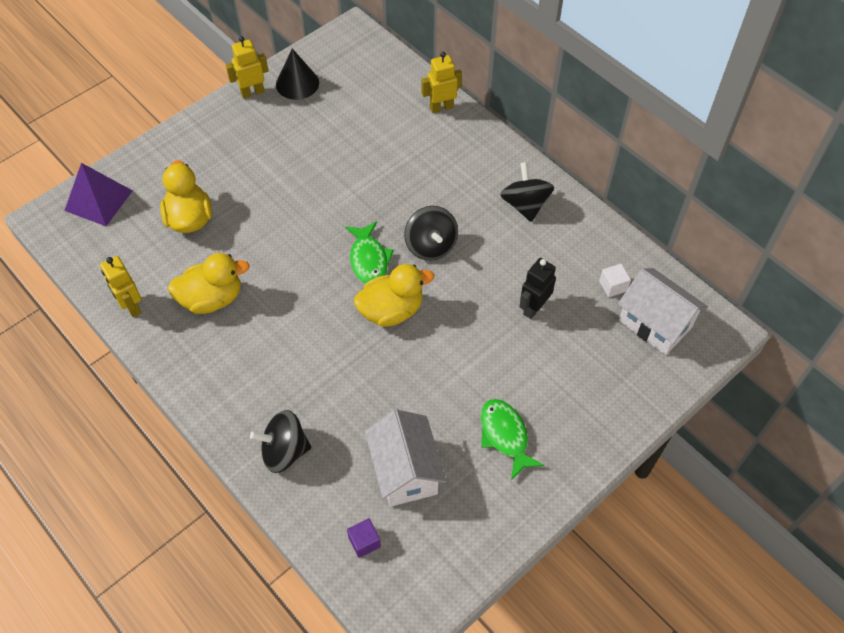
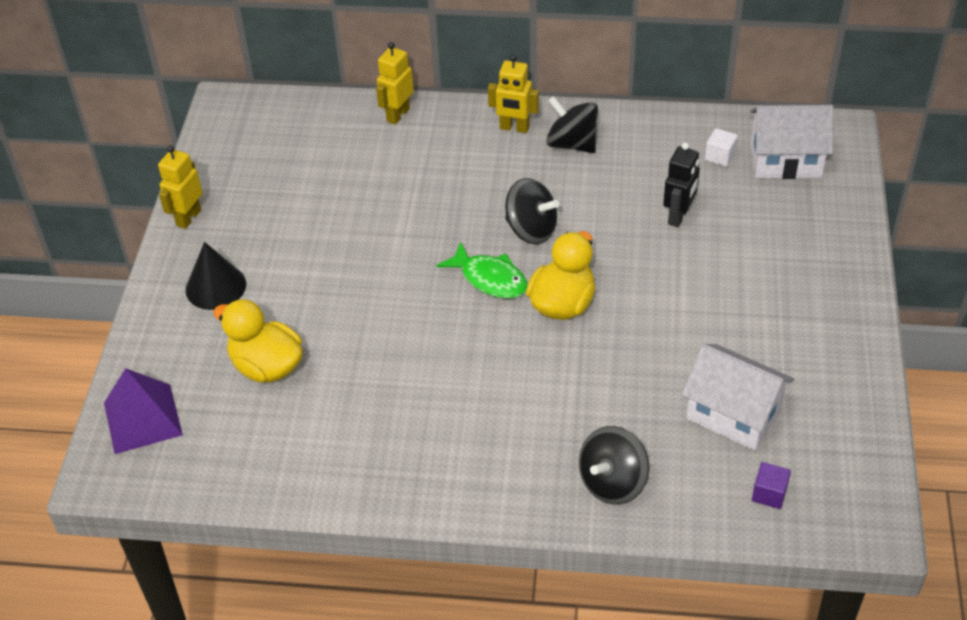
camera: 40 degrees left, 10 degrees down
(131, 306) = (306, 482): yellow robot -> yellow robot (514, 128)
(212, 298) = (381, 415): yellow duck -> none
(297, 83) = (226, 181): black cone -> black cone (215, 287)
(505, 436) = (777, 326): green fish -> none
(533, 308) = (678, 216): black robot -> black robot turned 150 degrees counterclockwise

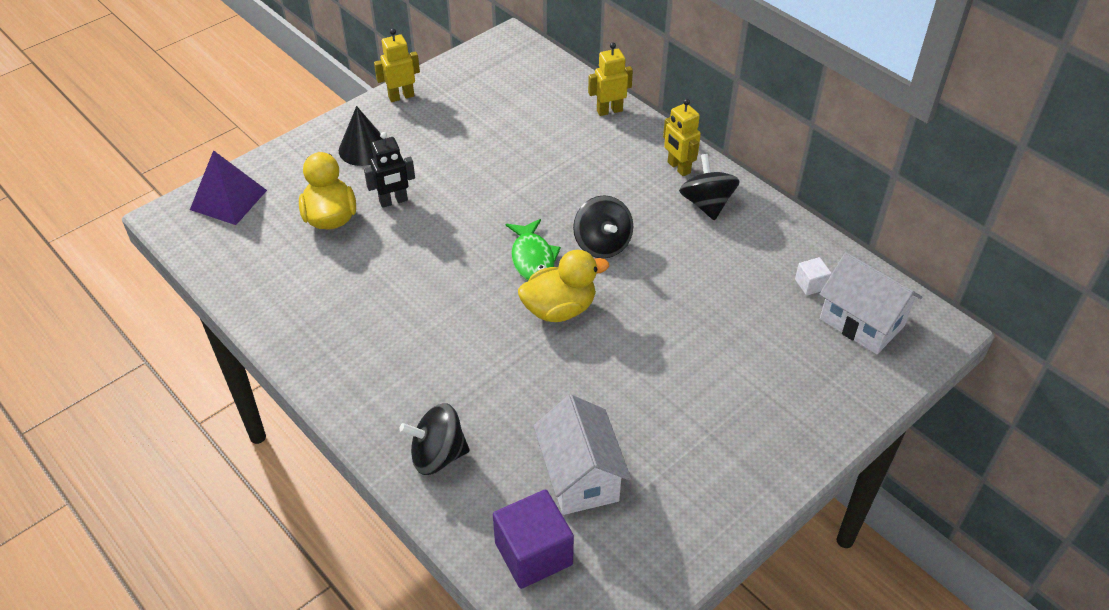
camera: 40 degrees right, 0 degrees up
(678, 216) = (722, 306): black robot -> black robot (393, 201)
(769, 494) = (533, 553): purple cube -> purple cube, size x2.00

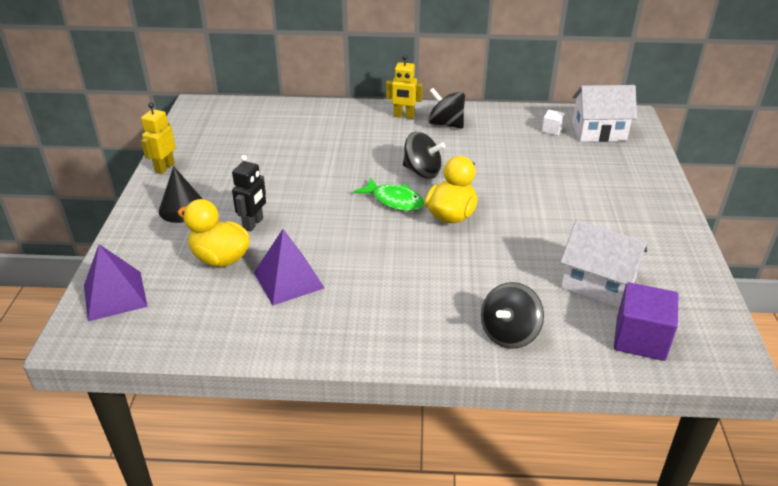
camera: 45 degrees left, 10 degrees down
(350, 274) = (288, 280): none -> purple pyramid
(609, 110) = (320, 110): yellow robot -> none

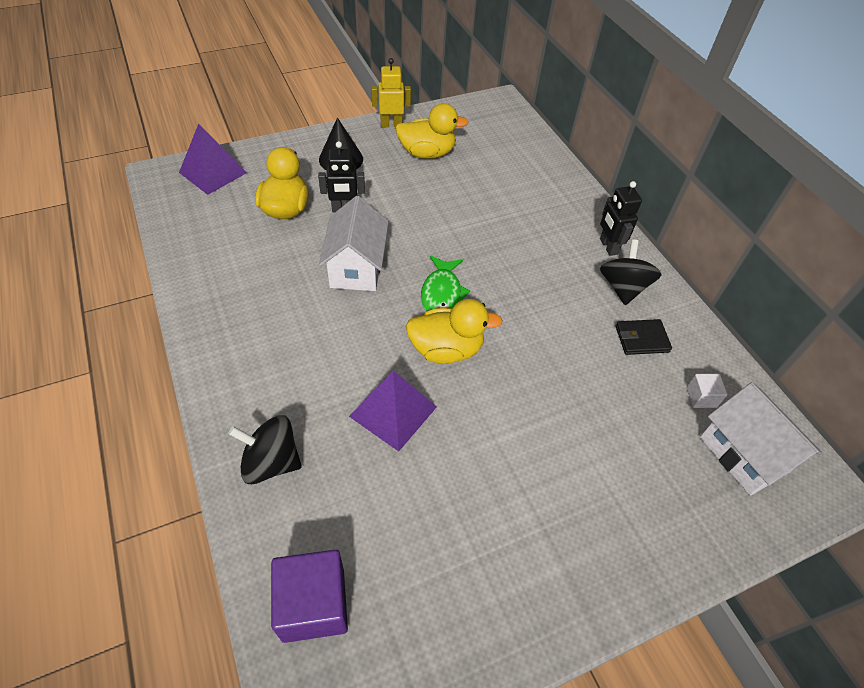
camera: 60 degrees right, 15 degrees up
(224, 160) = (427, 153): none -> yellow duck
(288, 280) = (277, 263): purple pyramid -> purple pyramid (393, 411)
(404, 116) = (608, 246): yellow robot -> black robot
(422, 171) = (510, 298): black spinning top -> none
(494, 133) = (641, 339): none -> black wallet
(597, 284) = (395, 532): white house -> white house (356, 267)

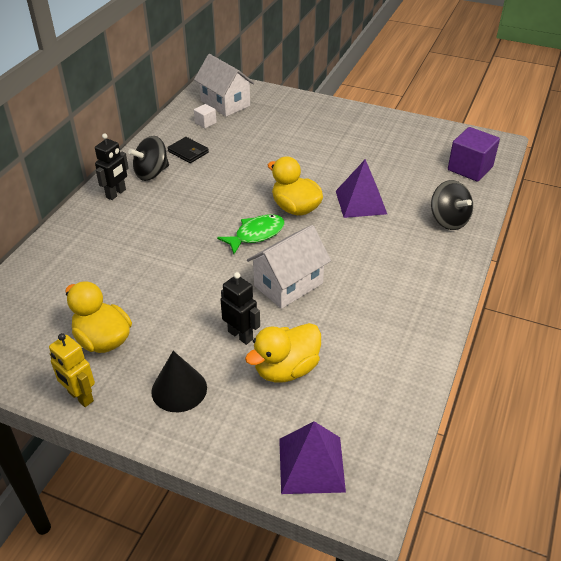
camera: 130 degrees left, 10 degrees down
(743, 454) = (225, 103): white house -> white house turned 60 degrees counterclockwise

